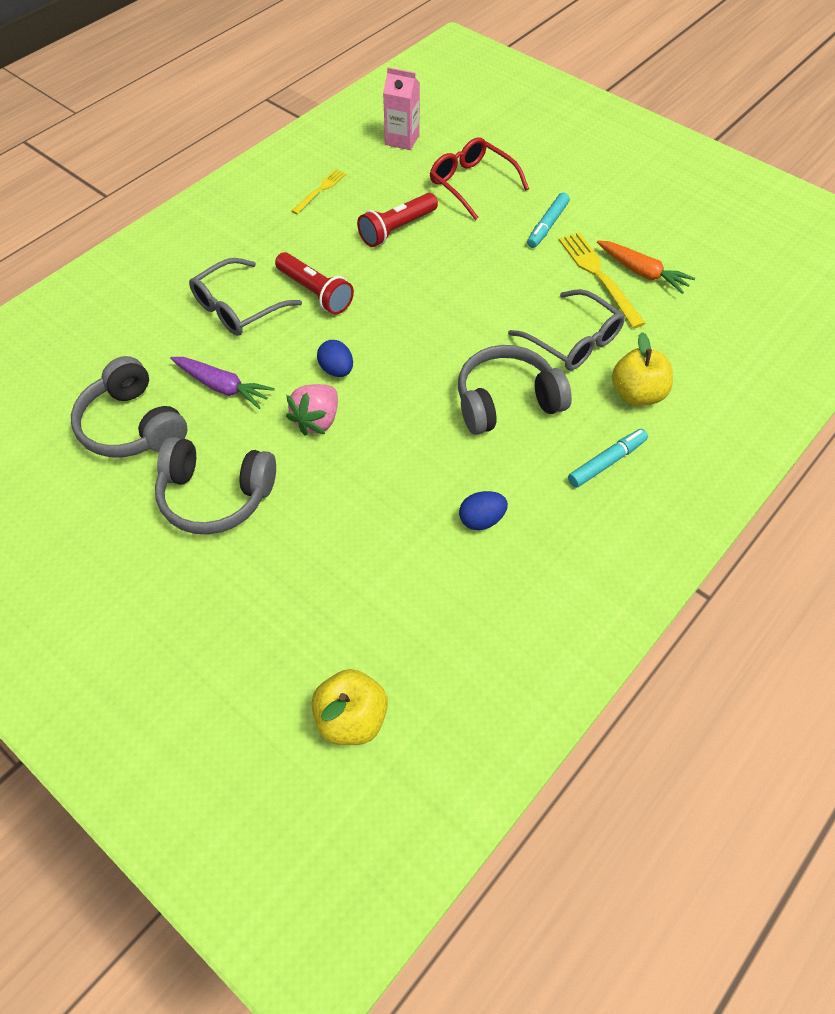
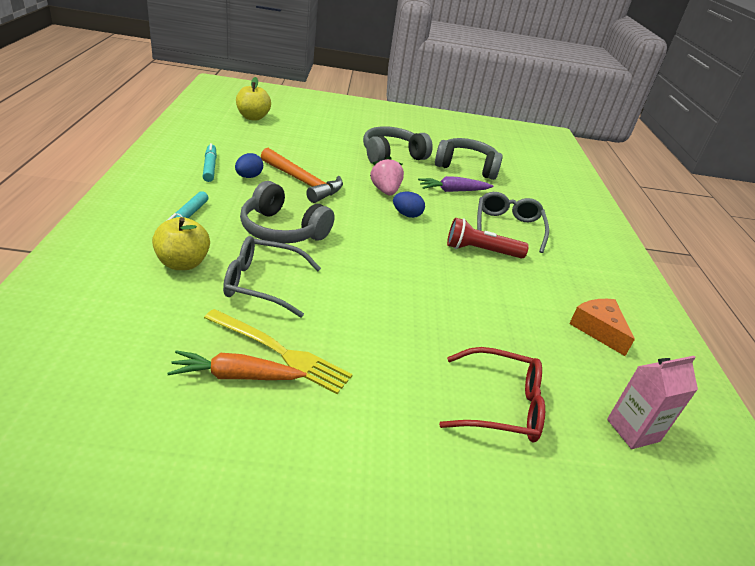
camera: 135 degrees right, 20 degrees down
(320, 190) = (598, 330): yellow fork -> orange cheese
(397, 229) = (497, 321): red flashlight -> none
(414, 479) = (303, 182): none -> orange hammer
(506, 401) = (282, 230): grey headphones -> grey headphones turned 90 degrees clockwise
(547, 225) = (377, 388): turquoise marker -> turquoise marker (210, 167)

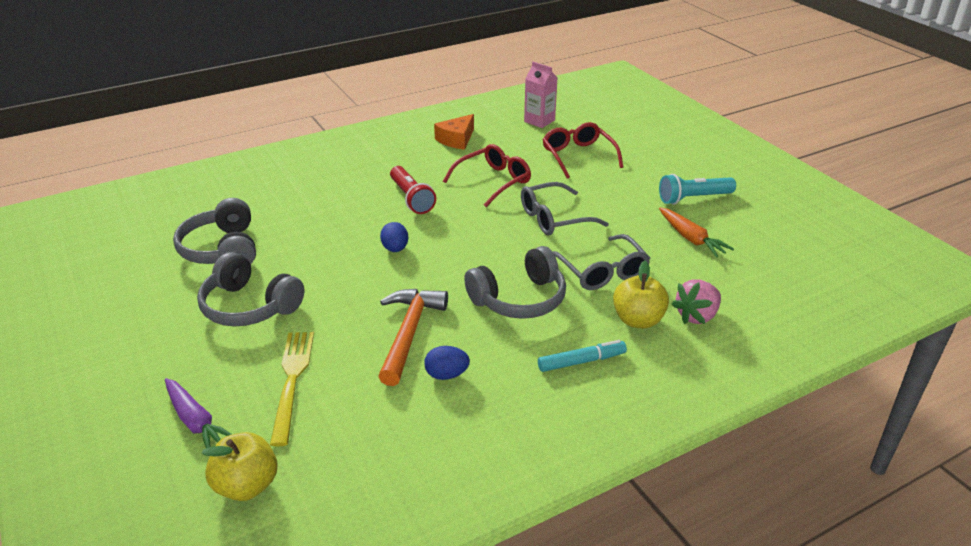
camera: 115 degrees left, 0 degrees up
(210, 167) = (463, 416): turquoise marker -> none
(280, 352) = (651, 233): yellow fork -> yellow fork (292, 380)
(282, 230) = (519, 299): grey headphones -> grey headphones turned 60 degrees clockwise
(306, 445) = (693, 198): none -> turquoise flashlight
(385, 191) = (358, 277): pink strawberry -> pink strawberry (696, 316)
(453, 191) = (303, 240): purple carrot -> purple carrot (196, 422)
(480, 307) = (493, 181): none -> red glasses
(508, 227) = (347, 196): grey glasses -> grey glasses (554, 218)

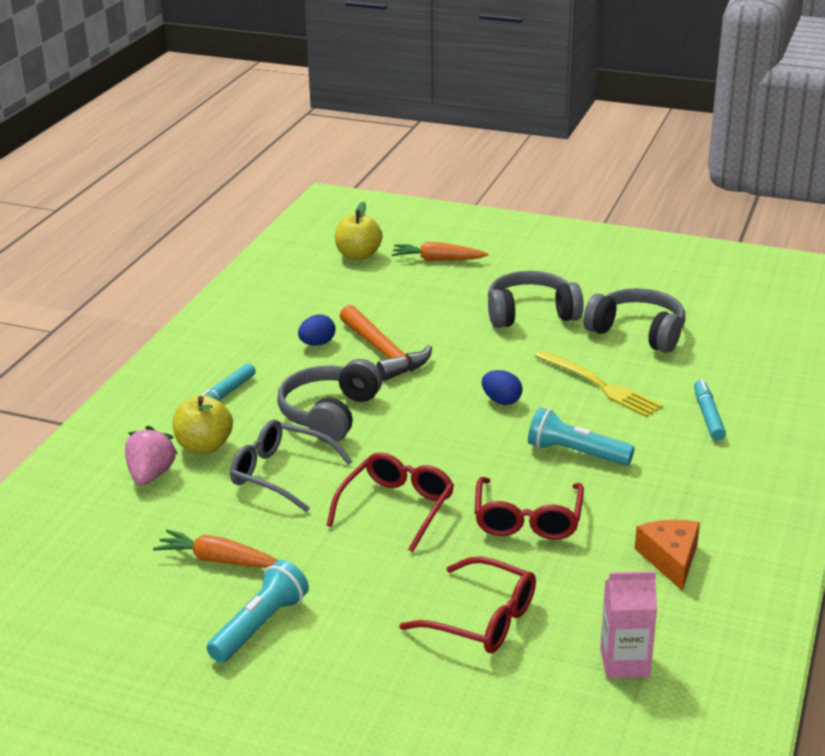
camera: 140 degrees right, 5 degrees down
(196, 422) = (437, 260): purple carrot -> orange carrot
(292, 380) = (417, 297): yellow fork -> yellow fork (600, 385)
(306, 182) = (708, 416): none -> turquoise marker
(411, 198) = (575, 453): red flashlight -> turquoise flashlight
(554, 218) = (397, 507): grey glasses -> red glasses

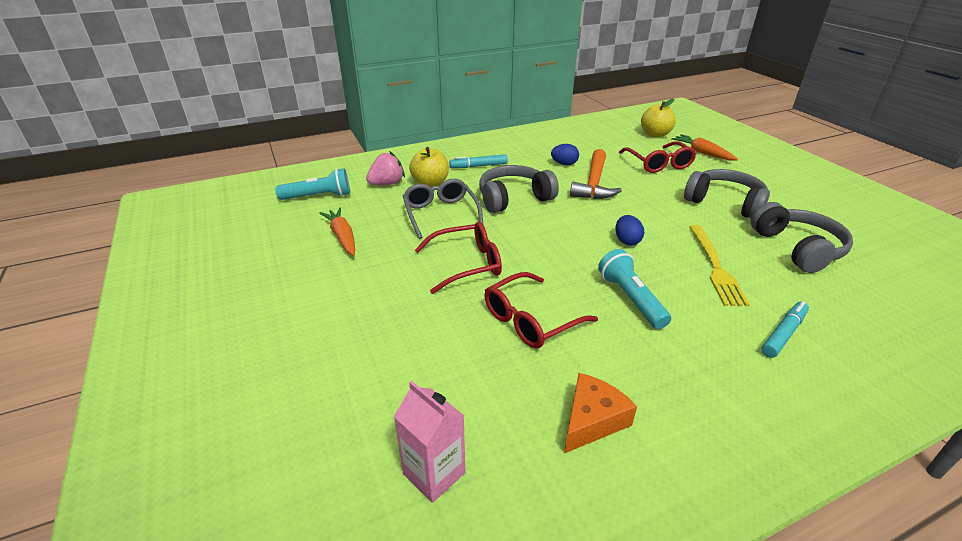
camera: 45 degrees right, 5 degrees up
(260, 625) = (299, 280): turquoise flashlight -> turquoise flashlight (318, 196)
(482, 619) = (401, 363): red glasses -> red glasses (658, 164)

